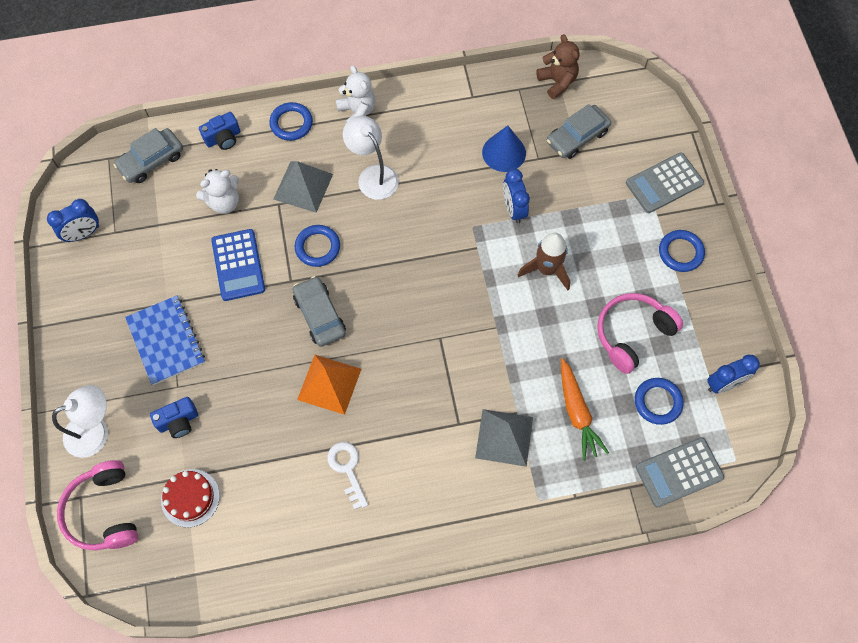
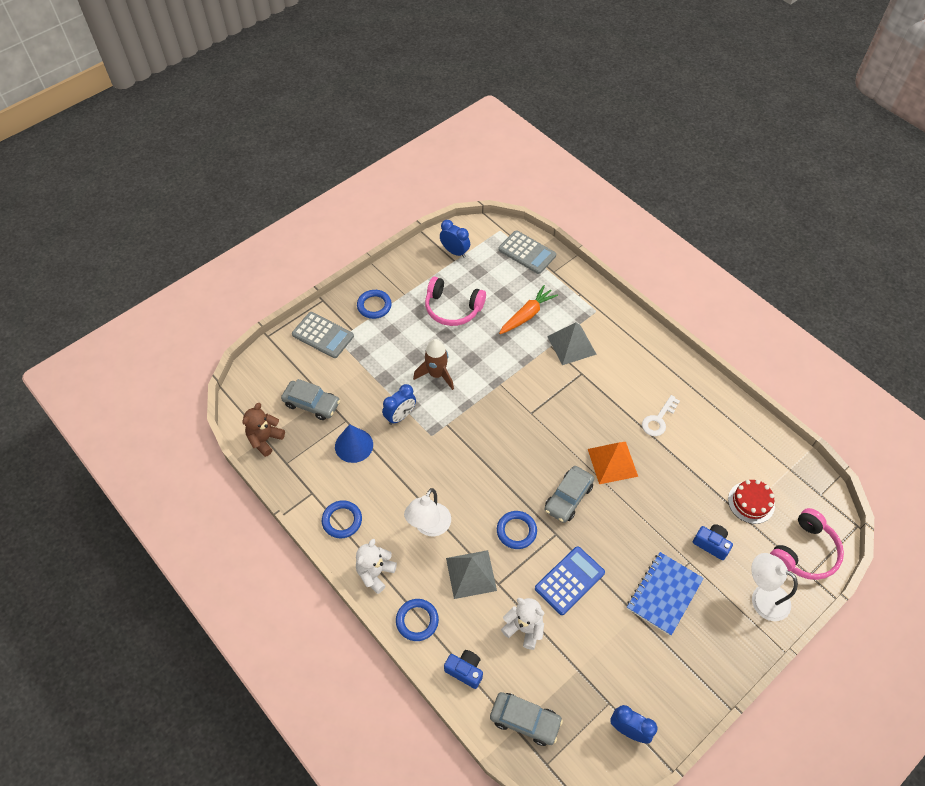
camera: 120 degrees left, 10 degrees down
(657, 402) = (490, 278): blue ring -> blue ring (342, 520)

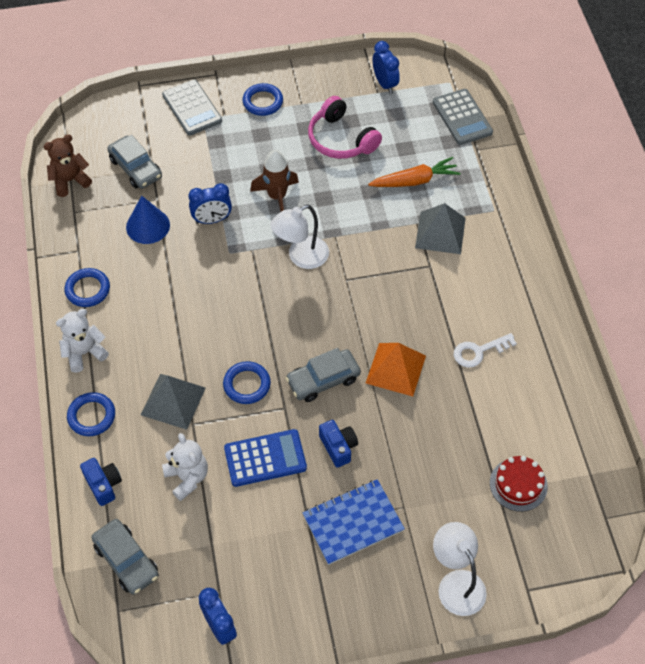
camera: 30 degrees right, 0 degrees up
(429, 527) = (165, 337): white lamp -> white lamp (301, 257)
(711, 544) = (441, 502): blue camera -> blue camera (338, 447)
(804, 552) = (540, 564): pink headphones -> none

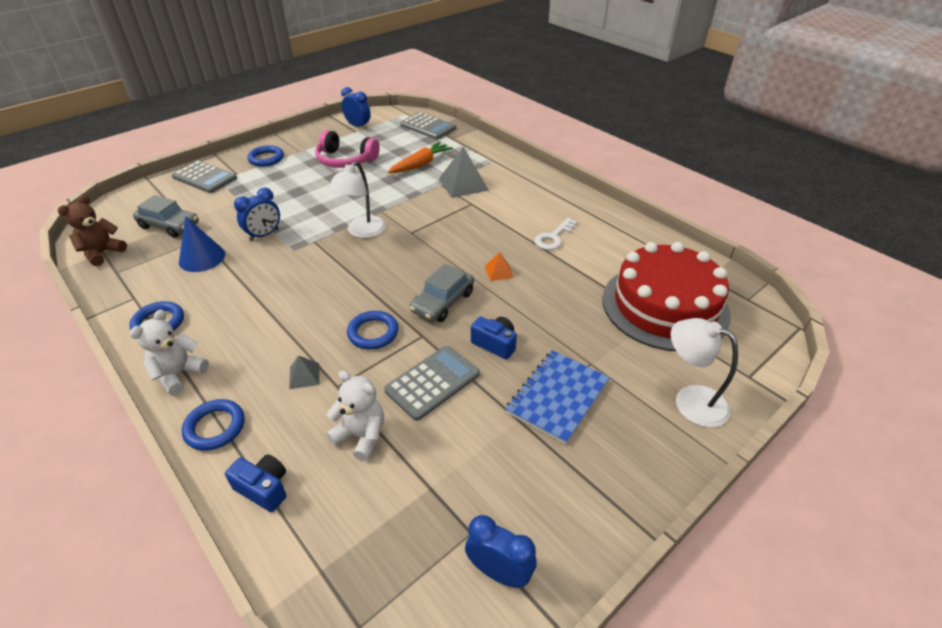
camera: 30 degrees left, 15 degrees down
(126, 560) = (337, 558): grey car -> none
(173, 401) = (304, 376): grey pyramid -> grey pyramid, size x0.51
(265, 458) = (432, 382): blue calculator -> grey calculator
(277, 197) = (315, 204): brown rocket -> none
(395, 369) = (499, 271): orange pyramid -> orange pyramid, size x0.51
(518, 484) = (665, 306): red cake -> red cake, size x2.21

